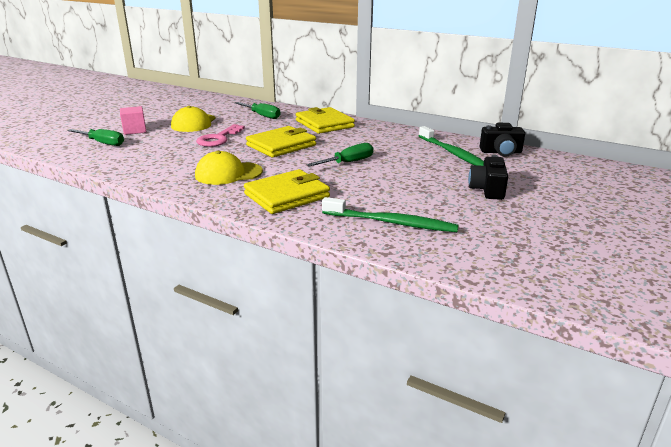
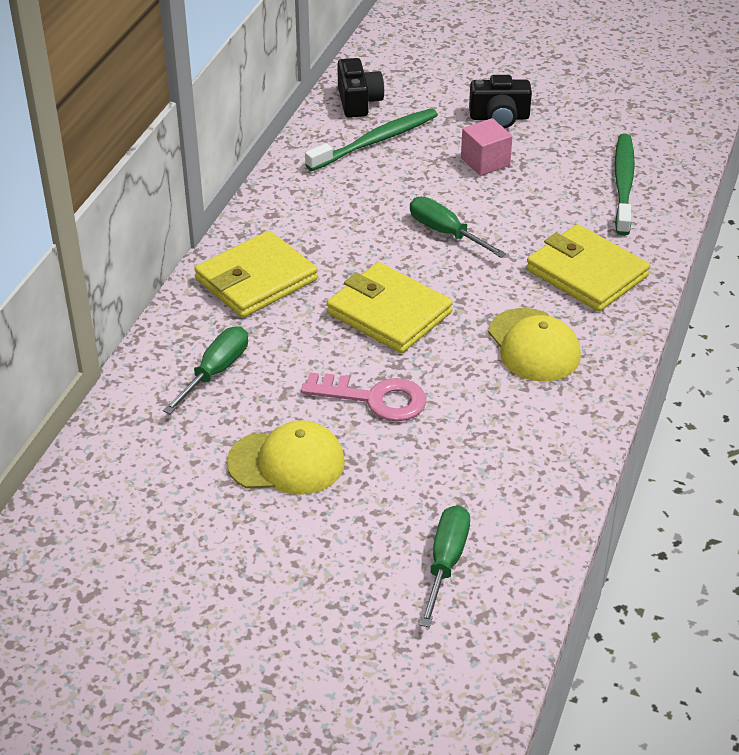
camera: 100 degrees left, 15 degrees up
(135, 130) = (354, 542): pink cube -> pink cube (485, 162)

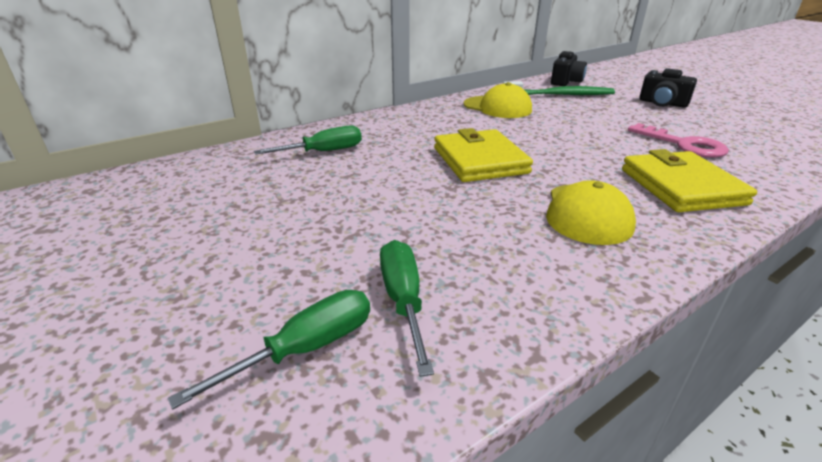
camera: 35 degrees right, 10 degrees down
(256, 280) = (410, 124): yellow wallet -> none
(287, 462) = (291, 210): yellow cap -> yellow cap (497, 107)
(374, 399) = (408, 199): pink key -> pink key (683, 144)
(446, 233) = (569, 137): green screwdriver -> green screwdriver (403, 301)
(485, 162) = (634, 117): pink cube -> none
(623, 184) = (755, 150): green toothbrush -> none

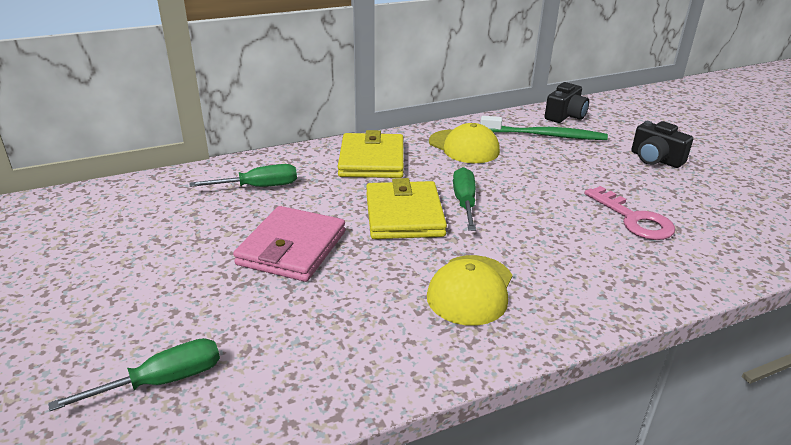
camera: 10 degrees right, 0 degrees up
(386, 198) = (292, 248): none -> pink wallet
(403, 301) = (256, 353): green screwdriver -> green screwdriver (464, 203)
(681, 186) = (588, 271): yellow wallet -> yellow wallet (371, 160)

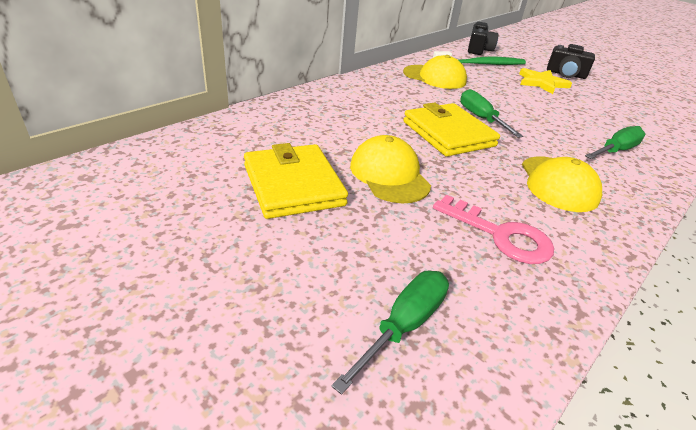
camera: 25 degrees left, 5 degrees up
(258, 187) = (303, 126): green screwdriver -> green screwdriver (615, 151)
(292, 248) = (389, 175): pink wallet -> yellow cap
(371, 160) = (376, 94): yellow wallet -> yellow wallet (293, 185)
(603, 167) = (542, 83): none -> yellow star
(633, 219) = (598, 116): pink key -> pink key (500, 235)

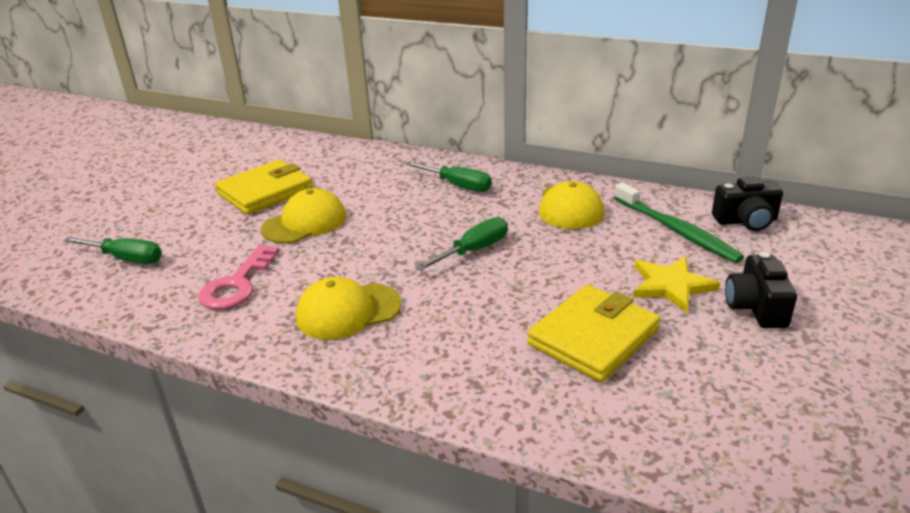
camera: 75 degrees right, 5 degrees down
(448, 134) = (411, 237): yellow wallet -> yellow wallet (593, 337)
(615, 151) = (472, 355): green screwdriver -> green screwdriver (457, 185)

